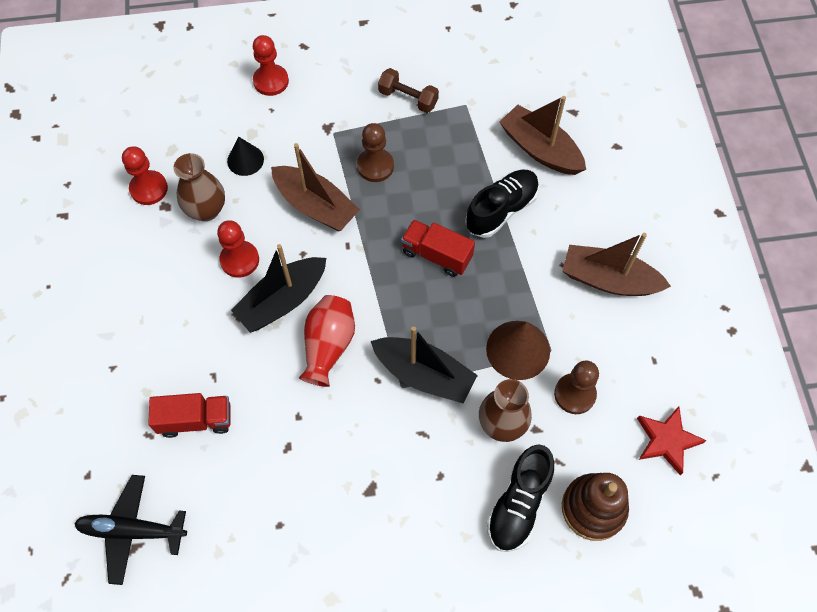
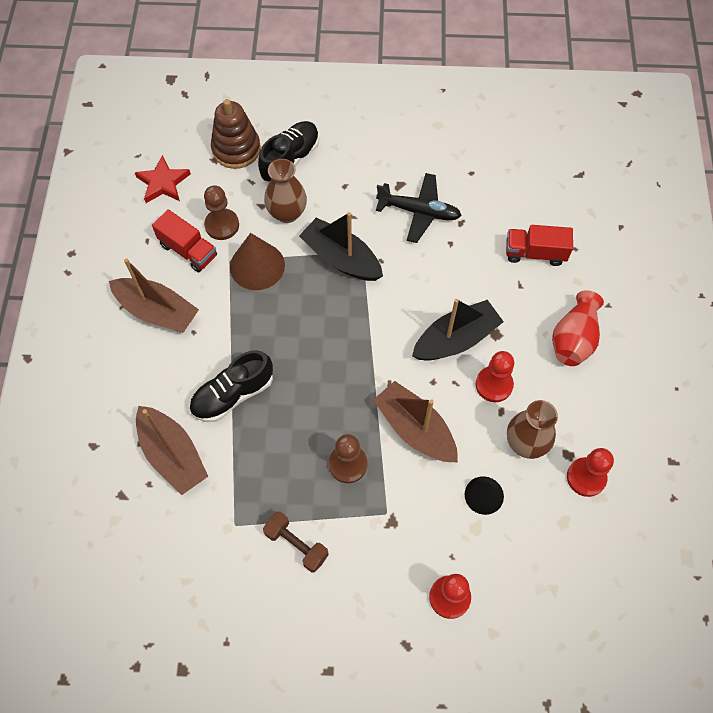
camera: 170 degrees left, 0 degrees up
(132, 530) = (582, 185): black plane -> black plane (419, 212)
(328, 346) = (419, 294): red vase -> red vase (573, 339)
(437, 255) = (306, 359): red truck -> red truck (188, 250)

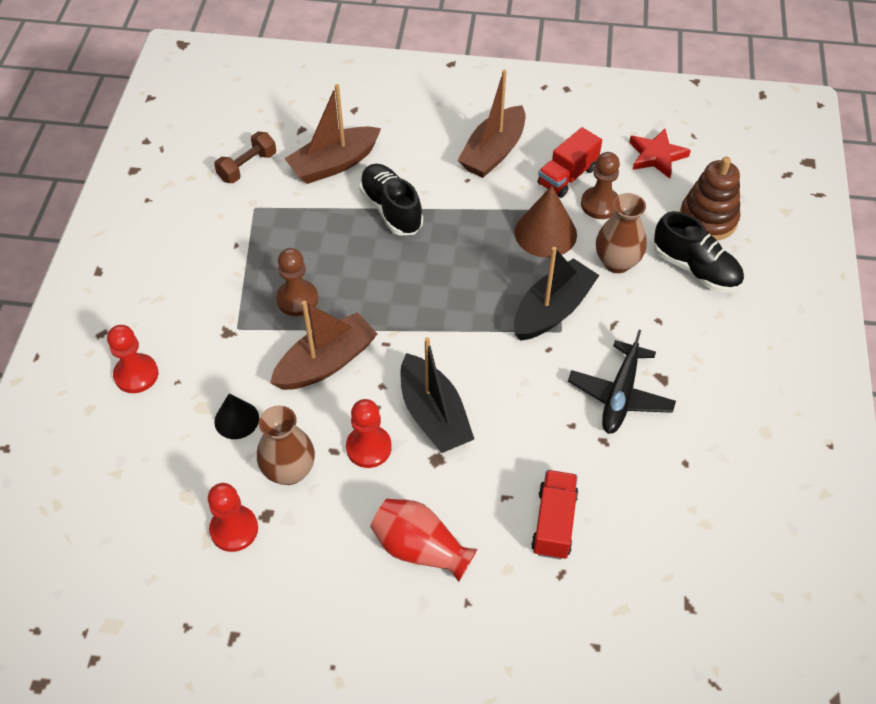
camera: 95 degrees right, 10 degrees down
(296, 544) = (223, 253): brown dumbbell -> brown dumbbell (247, 167)

